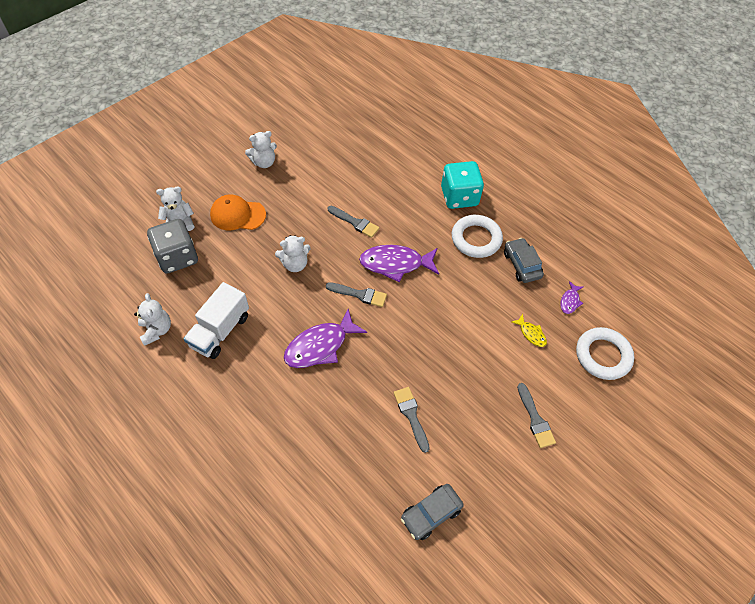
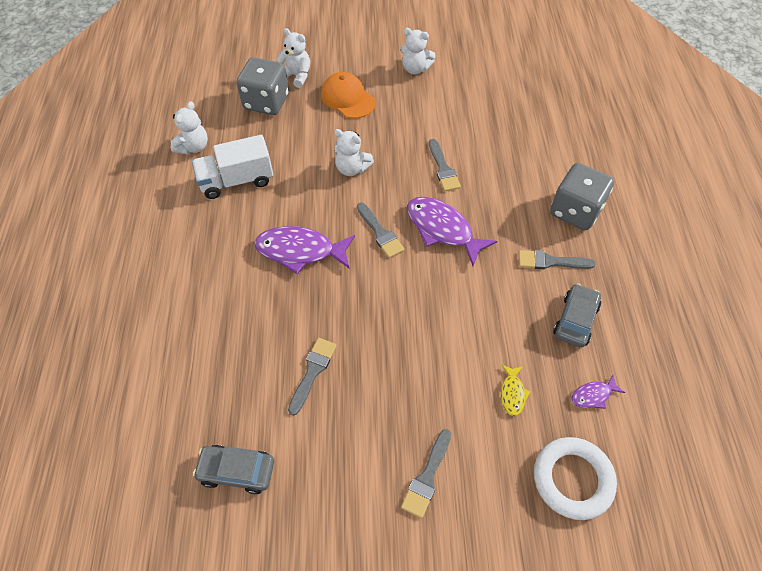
camera: 45 degrees right, 0 degrees up
(459, 197) = (575, 211): turquoise dice -> grey dice
(476, 239) = (550, 262): white ring -> grey brush

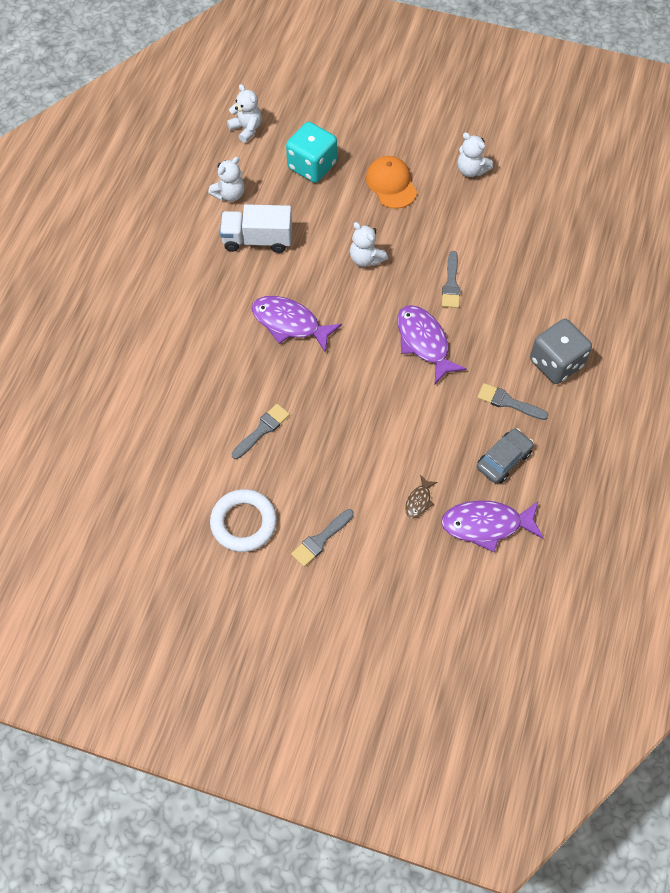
camera: 20 degrees right, 5 degrees up
(237, 471) = (177, 486): grey car -> none
(266, 102) = (312, 166): grey dice -> turquoise dice
(296, 76) = (351, 145): white teddy bear -> white teddy bear (246, 129)
(380, 233) = (366, 328): grey brush -> none
(512, 393) = (419, 501): yellow fish -> brown fish
(572, 479) = (435, 581): white ring -> white ring (243, 523)
(593, 395) = (486, 525): purple fish -> purple fish, size x2.07

